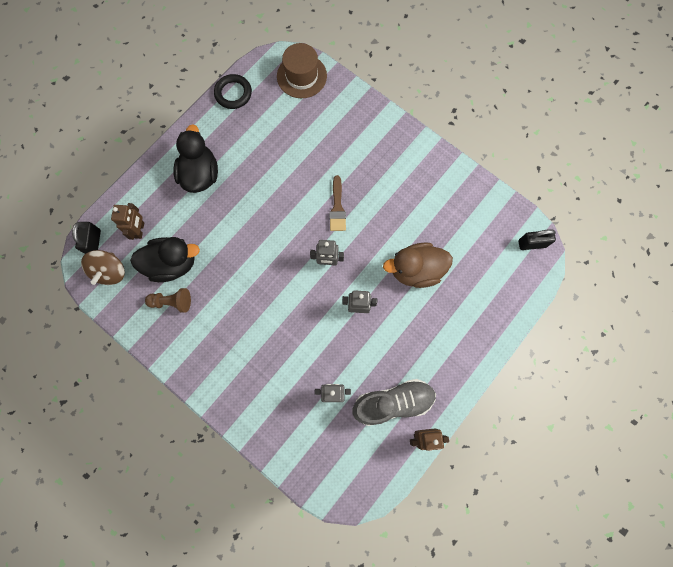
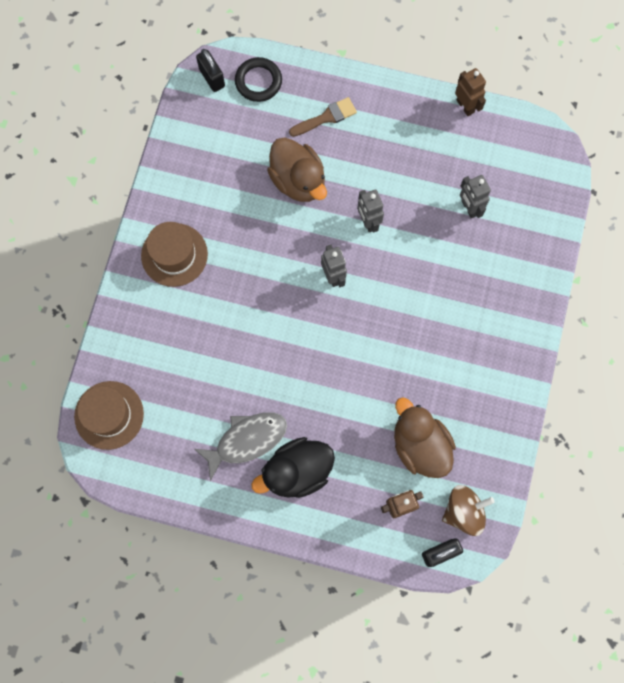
camera: 115 degrees left, 0 degrees up
(172, 264) = (420, 445): black duck -> brown duck
(172, 302) = (462, 421): brown pawn -> none
(233, 93) = (170, 488): black ring -> black ring (258, 81)
(239, 152) = (247, 440): none -> grey fish
(337, 208) = (265, 293): brown brush -> brown brush (326, 117)
(393, 402) = (447, 147): grey shoe -> none
(396, 159) = (174, 255): none -> brown hat

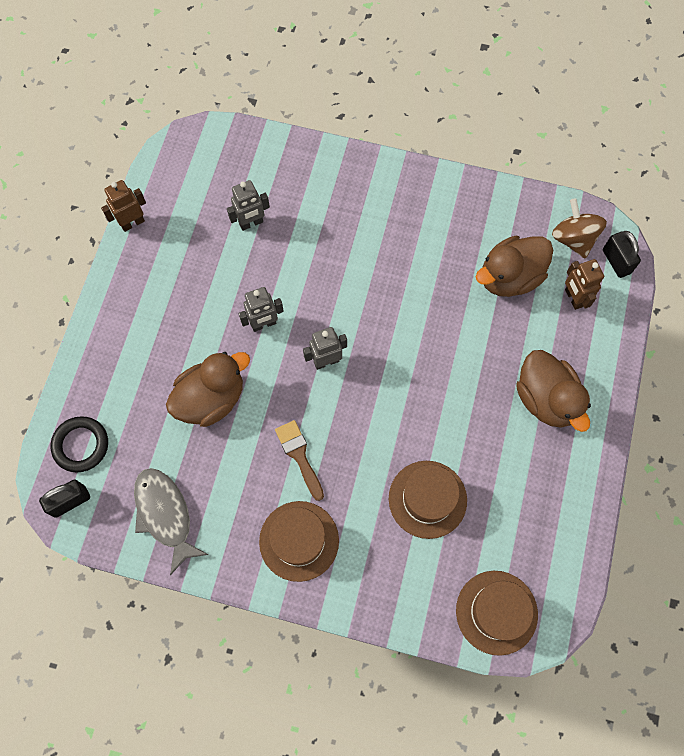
camera: 90 degrees left, 5 degrees down
(206, 361) = (427, 499): none -> brown hat
(247, 440) = (516, 452): grey fish -> grey fish (165, 515)
(297, 471) = (546, 399): black duck -> brown duck
(326, 117) = (134, 367): brown brush -> brown brush (299, 455)

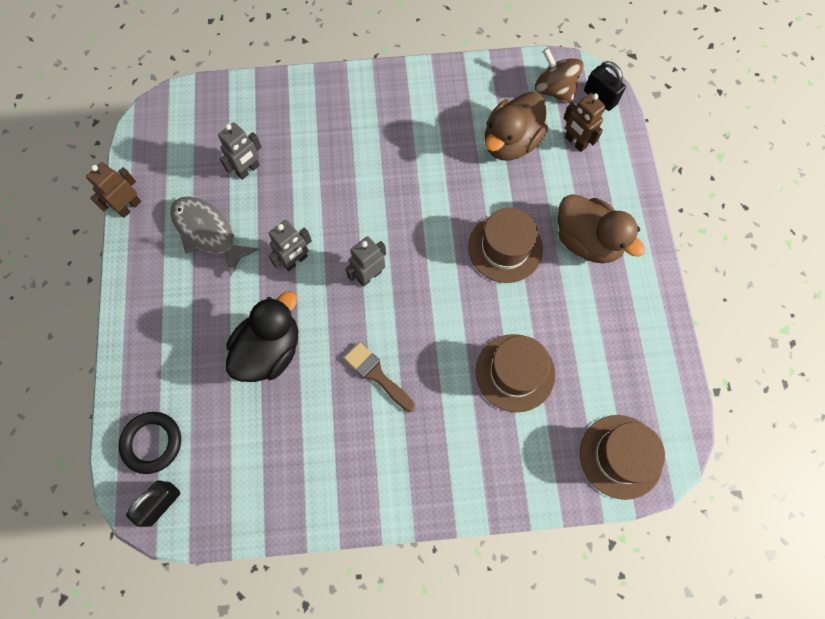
camera: 20 degrees left, 0 degrees up
(165, 515) = (264, 481): grey fish -> grey fish (208, 232)
(211, 399) = (269, 350): brown duck -> black duck
(299, 541) = (407, 458): brown hat -> brown hat (505, 248)

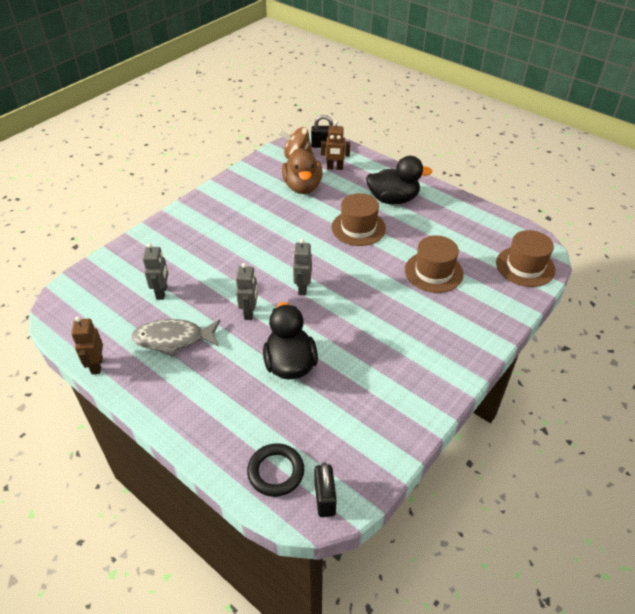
camera: 45 degrees left, 25 degrees down
(377, 375) = (367, 327): brown brush -> none
(587, 241) = (393, 199): brown duck -> black duck

